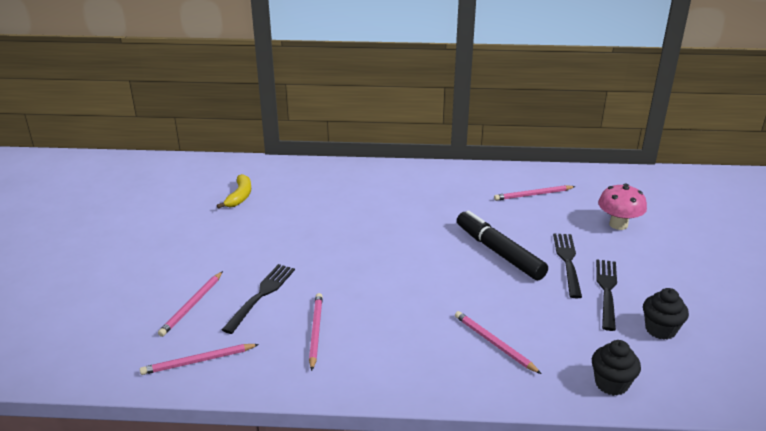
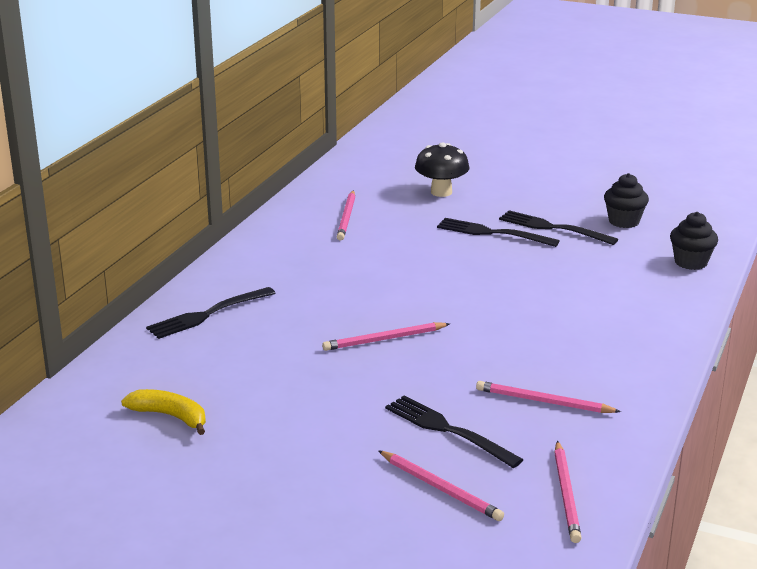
camera: 70 degrees left, 5 degrees down
(359, 179) = (208, 314): none -> black fork
(494, 343) = (611, 302): pink pencil -> pink pencil (384, 339)
(499, 252) = (451, 263): black marker -> none
(618, 224) = (441, 192): pink mushroom -> black mushroom

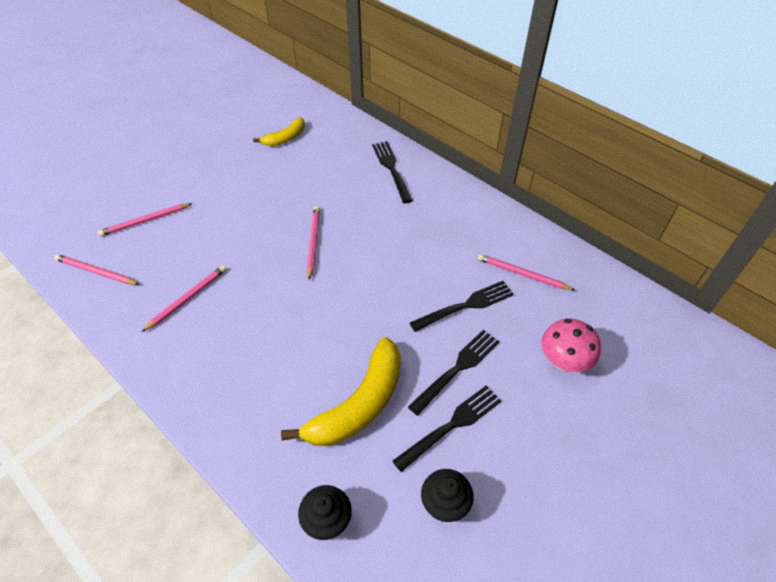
camera: 110 degrees right, 25 degrees up
(441, 192) = (563, 361): black mushroom -> pink mushroom
(448, 430) = (193, 241): black fork -> black fork (465, 306)
(574, 270) = (359, 404): none -> yellow banana

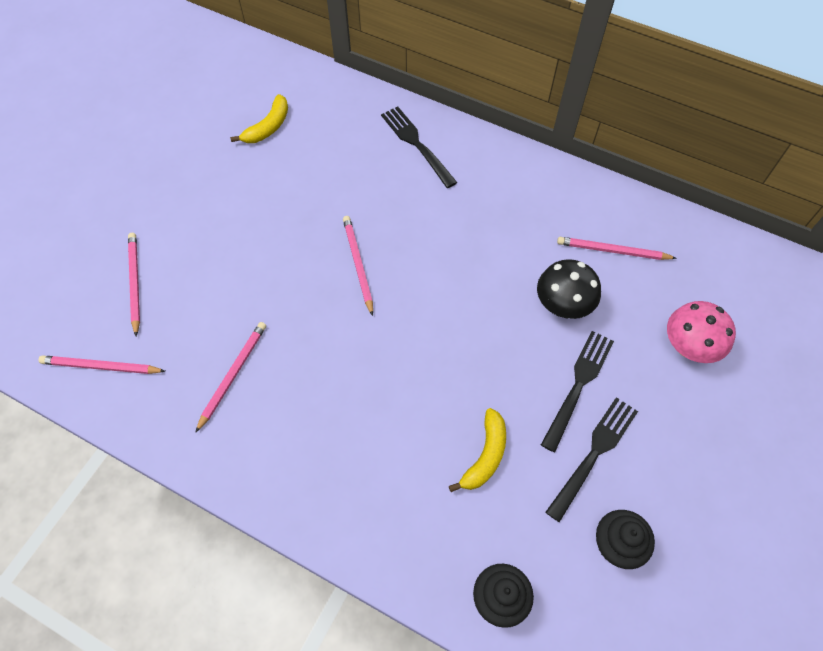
camera: 15 degrees left, 10 degrees up
(145, 221) = (135, 283): pink pencil -> pink pencil turned 120 degrees clockwise
(359, 404) = (485, 455): yellow banana -> yellow banana, size x0.55
(465, 306) = (562, 305): black fork -> black mushroom

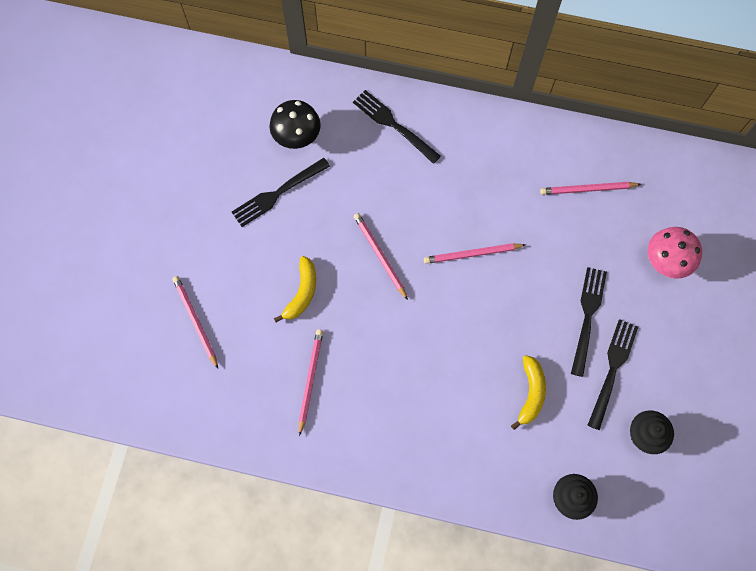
camera: 15 degrees left, 10 degrees up
(101, 367) = (198, 402): pink pencil -> pink pencil (472, 254)
(268, 127) = (254, 139): yellow banana -> yellow banana (302, 293)
(272, 181) = (278, 193): none -> black fork
(562, 305) = (558, 250): black mushroom -> black mushroom (297, 137)

